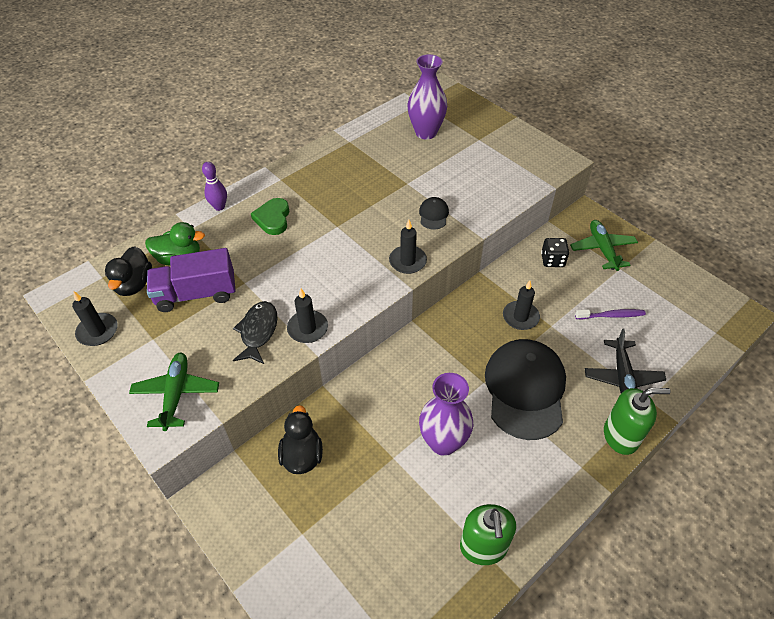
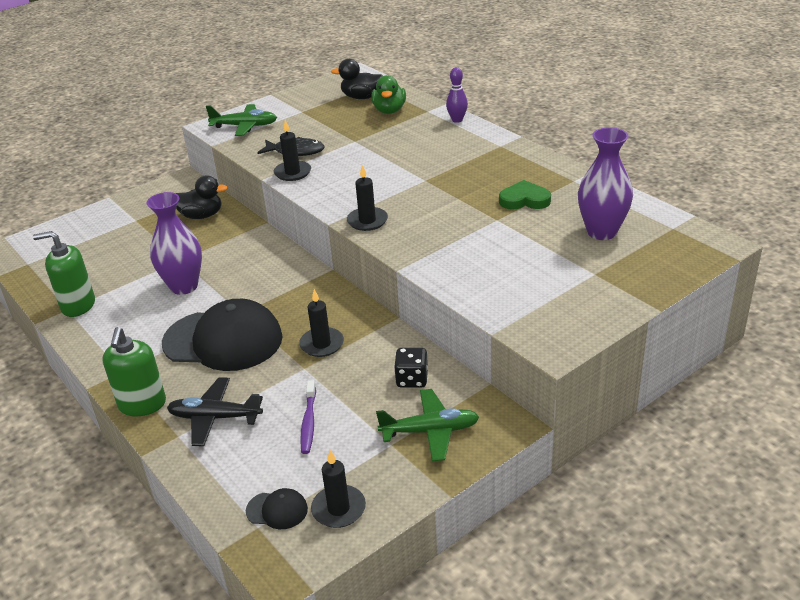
camera: 95 degrees right, 15 degrees down
(97, 331) = (315, 91): black candle -> black candle (338, 509)
(196, 294) = (345, 122): purple truck -> none
(273, 219) = (438, 146): green heart -> green heart (524, 200)
(433, 215) = (439, 237): black cap -> black cap (277, 510)

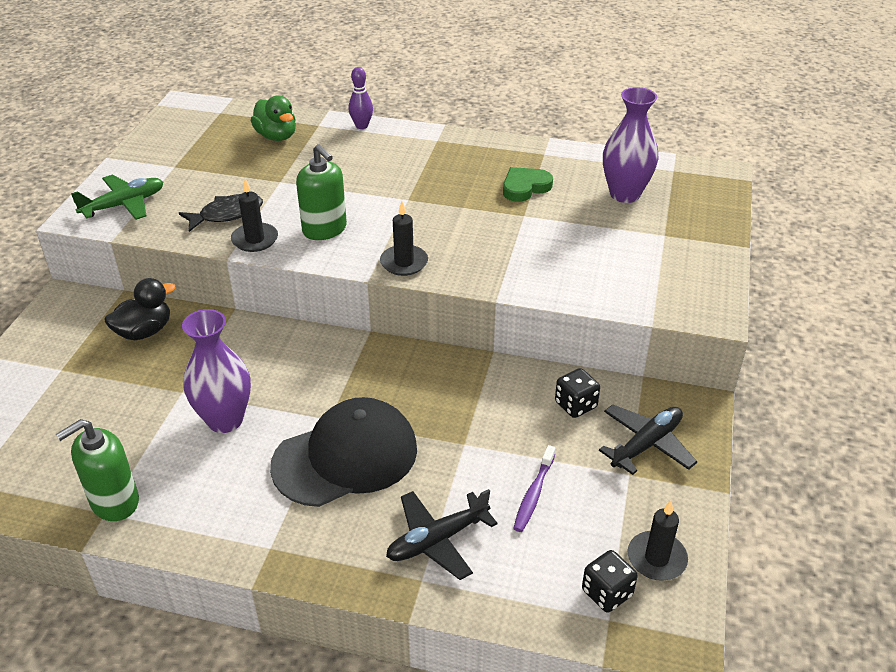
camera: 40 degrees left, 5 degrees up
(142, 404) = (341, 570): green soap dispenser -> green soap dispenser (325, 229)
(277, 510) = (607, 593): black cap -> black dice
(308, 422) = (533, 494): purple toothbrush -> purple toothbrush turned 60 degrees clockwise
(322, 344) = (453, 412): black candle -> none
(361, 97) = (225, 130): black duck -> none
(430, 431) = (646, 444): green plane -> black plane

